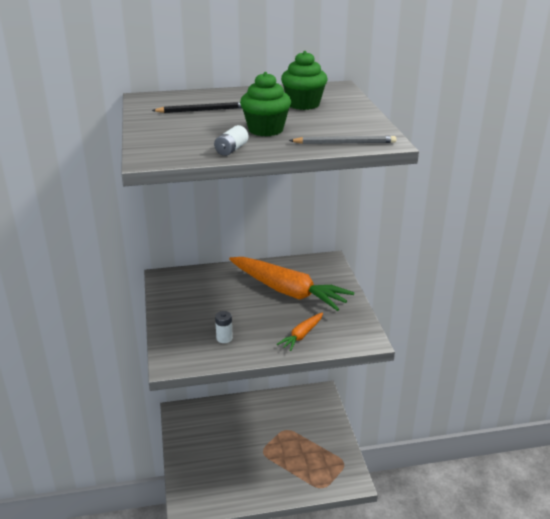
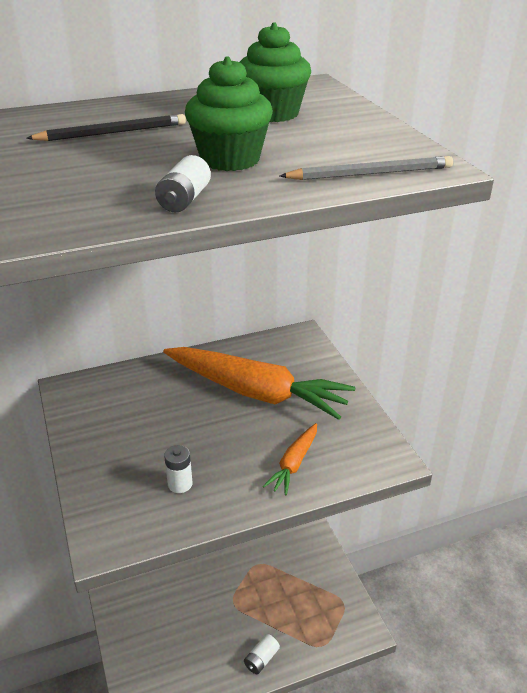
camera: 10 degrees left, 5 degrees up
(276, 489) = (261, 659): none -> white battery

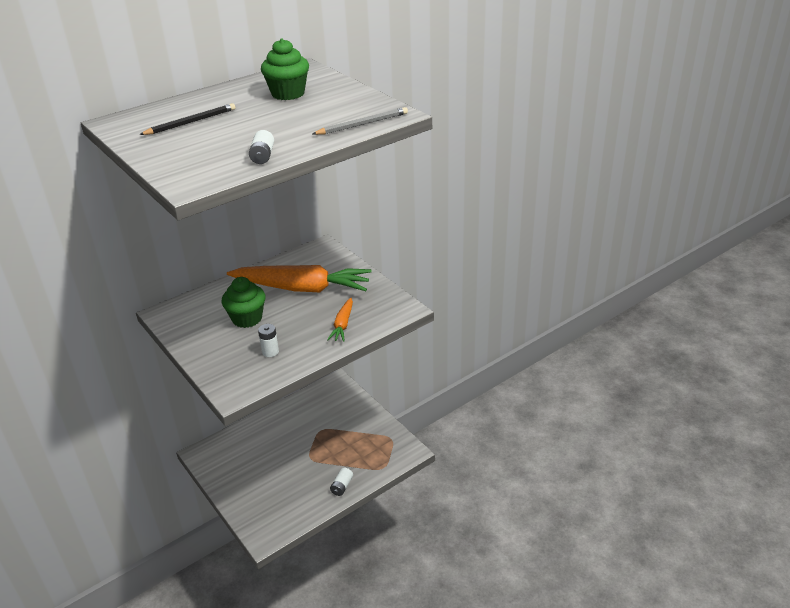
camera: 15 degrees left, 0 degrees up
(230, 159) = (276, 128): green cupcake -> green cupcake (247, 318)

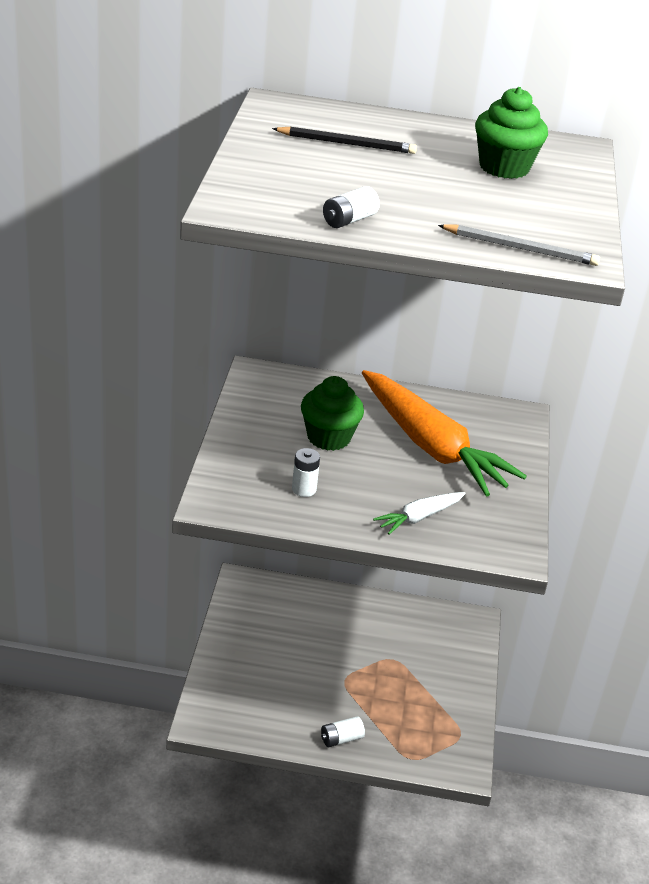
camera: 40 degrees right, 0 degrees up
(343, 324) = (419, 517): orange carrot -> white carrot

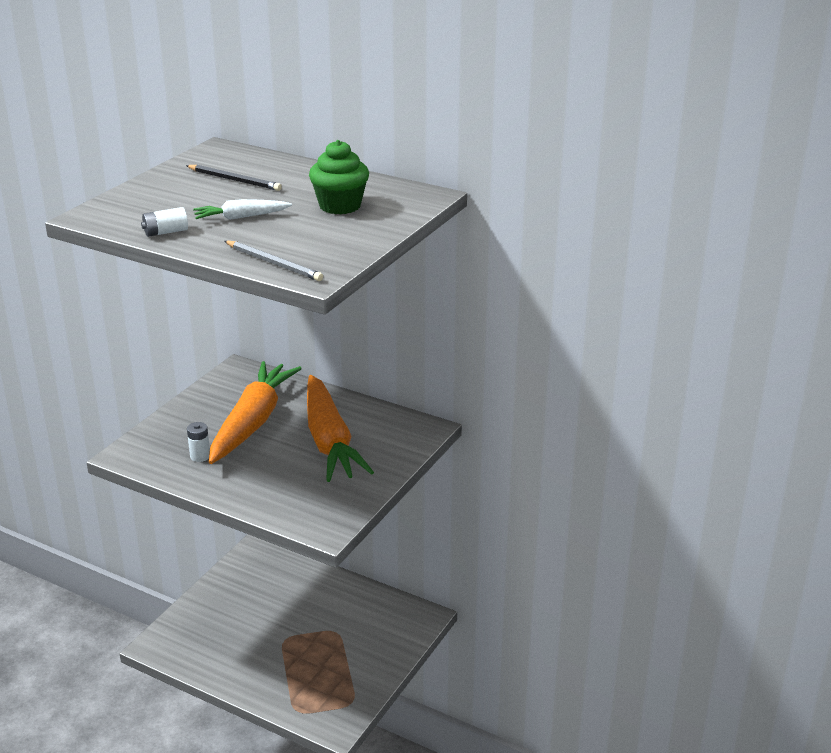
camera: 25 degrees right, 5 degrees down
(329, 437) = (252, 422): green cupcake -> orange carrot
(341, 739) = (251, 683): white battery -> none
(419, 517) = (272, 491): white carrot -> white carrot (241, 217)

